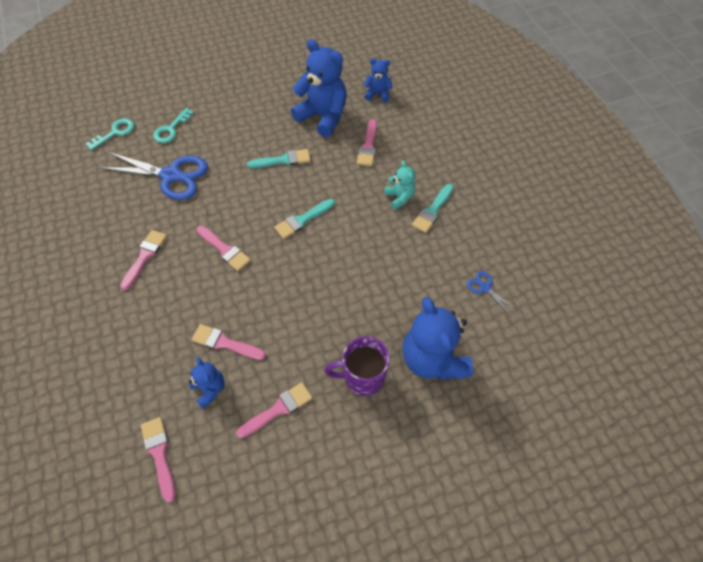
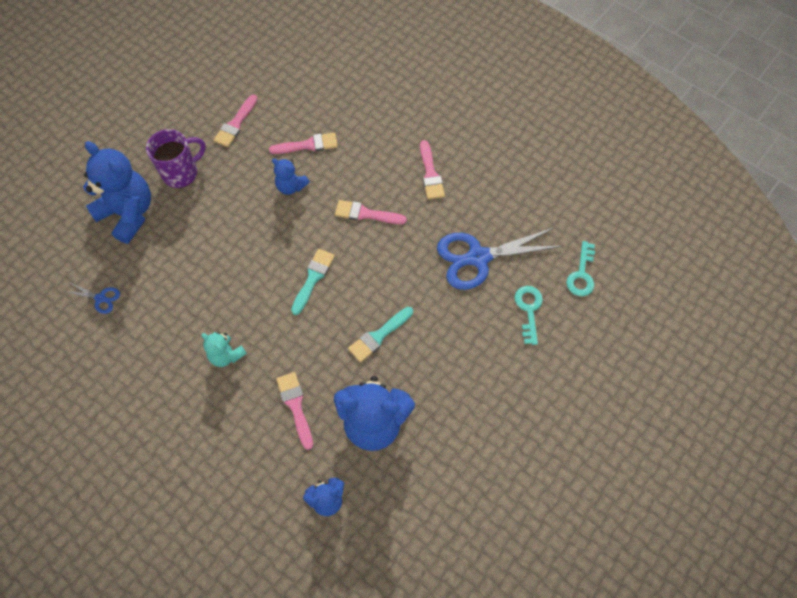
camera: 150 degrees right, 5 degrees up
(159, 454) = (302, 64): pink brush -> none
(210, 389) = (296, 112): blue teddy bear -> blue teddy bear (291, 186)
(432, 210) = (184, 357): turquoise brush -> none

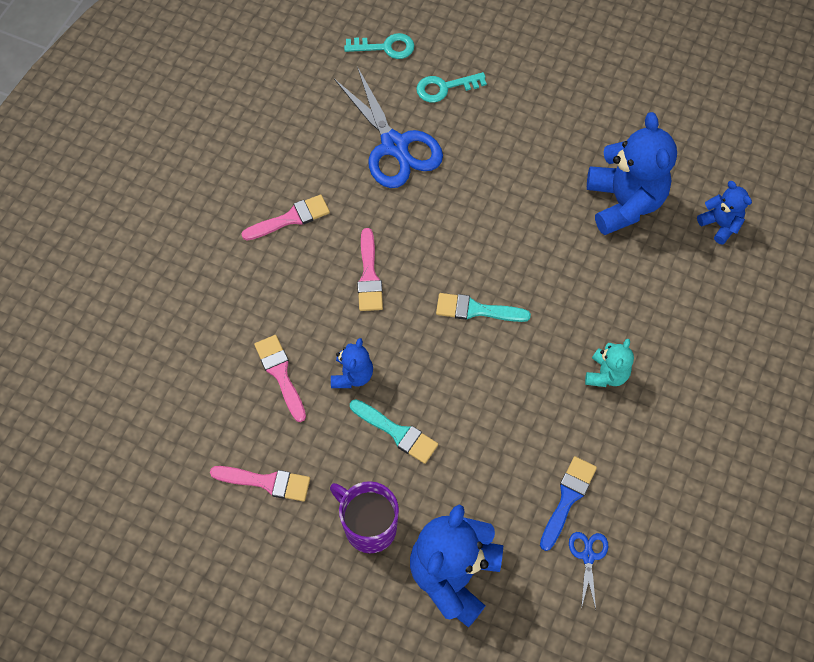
camera: 105 degrees left, 0 degrees up
(145, 297) = (567, 498): none -> blue brush
(295, 406) = (637, 282): pink brush -> none
(378, 336) = (525, 222): turquoise brush -> turquoise brush (397, 432)

